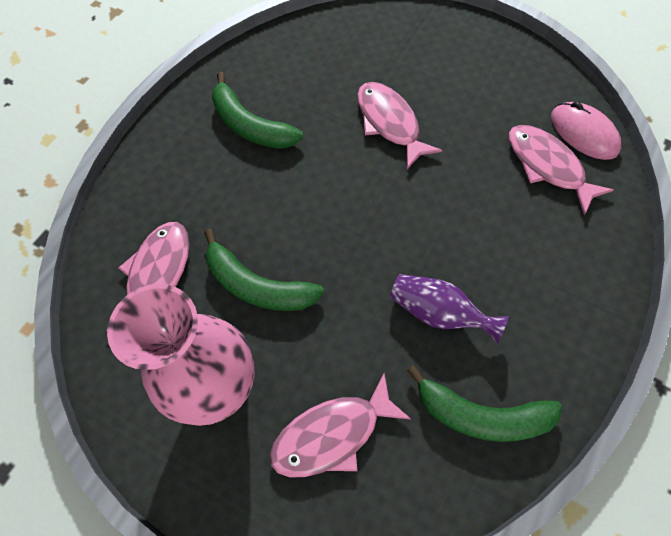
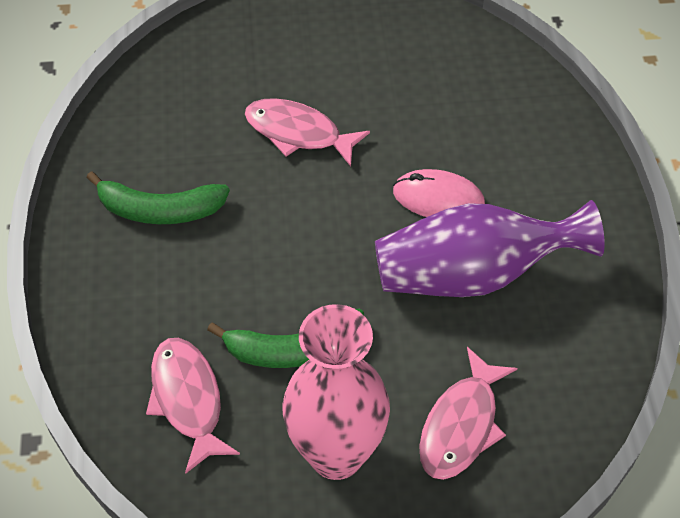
camera: 35 degrees left, 10 degrees down
(437, 312) = (472, 274): purple vase -> purple vase, size x1.85
(481, 415) = (568, 332): green banana -> none
(547, 166) = (471, 95): pink fish -> none
(583, 133) = (481, 49): pink mouse -> pink mouse (438, 198)

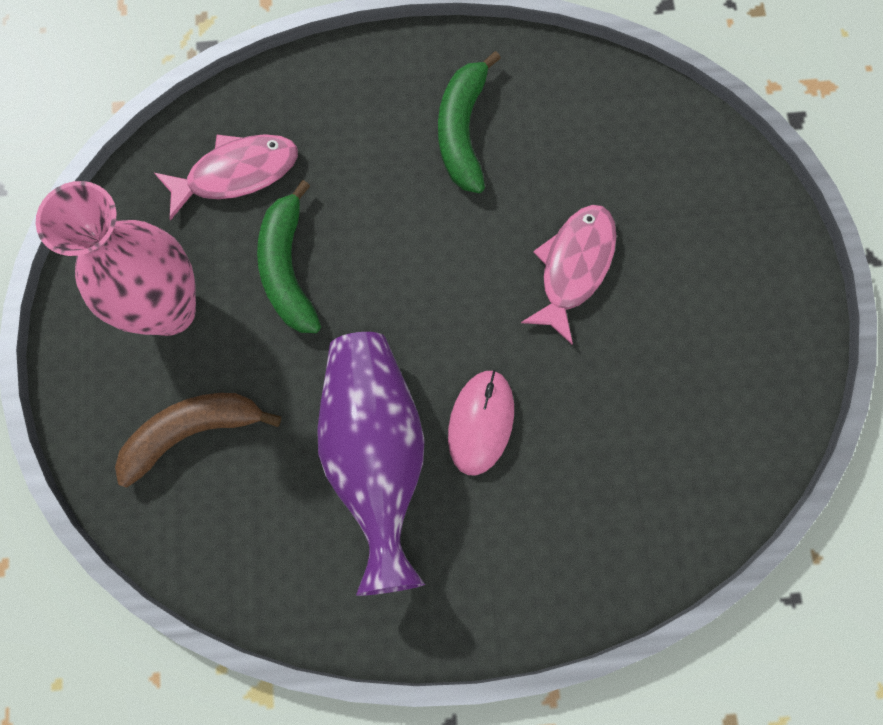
camera: 90 degrees right, 20 degrees up
(461, 425) = (191, 432): pink fish -> brown banana

